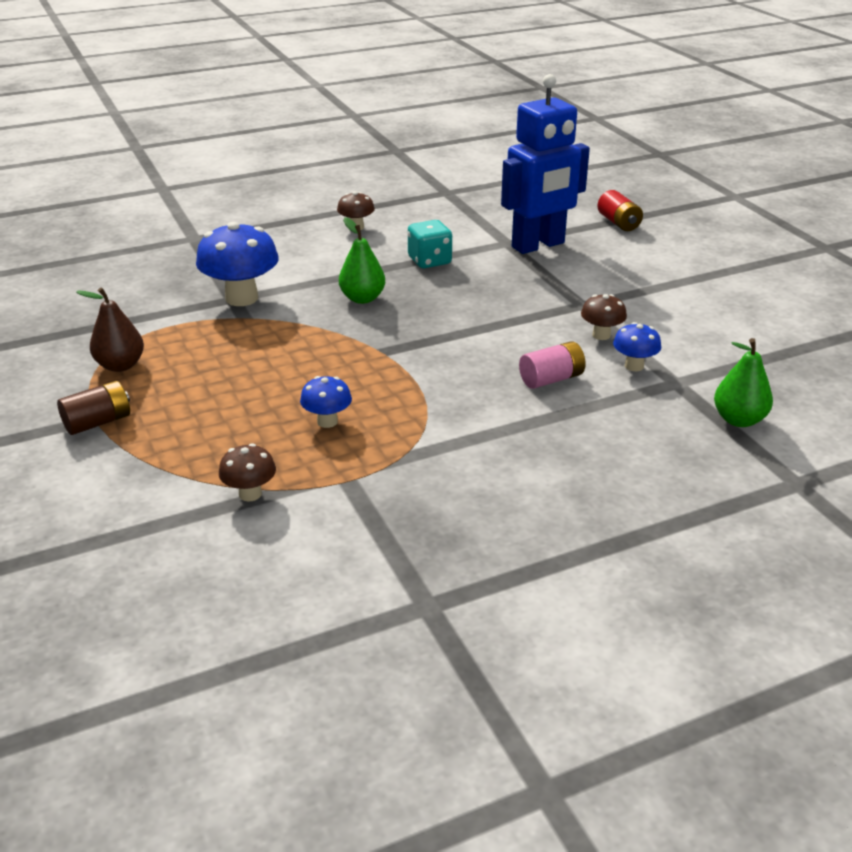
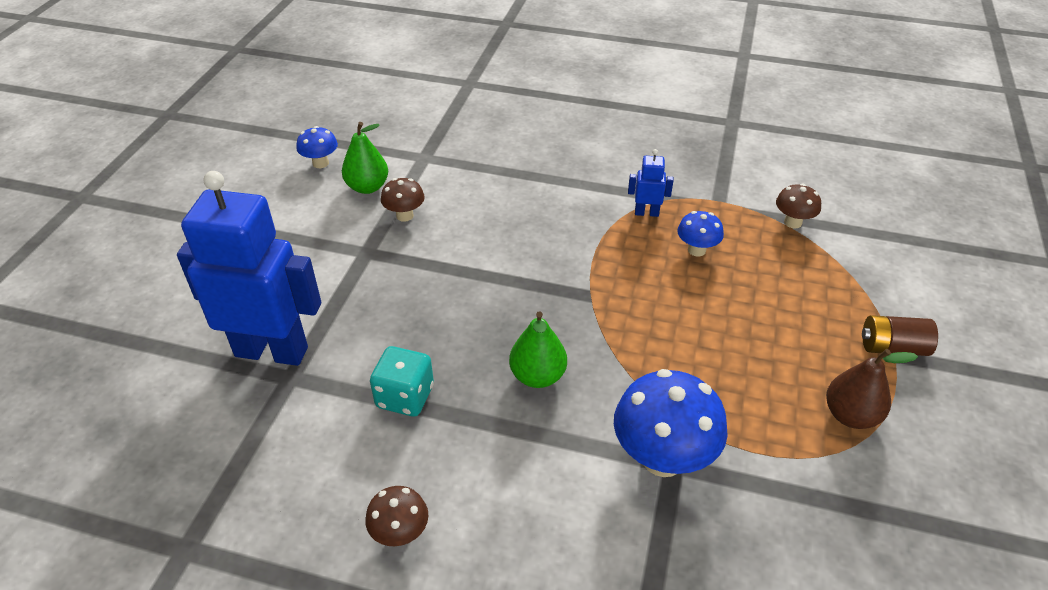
camera: 140 degrees left, 10 degrees up
(407, 432) = (646, 213): none -> blue robot
(551, 379) = (497, 200): pink battery -> none
(618, 223) = (144, 336): red battery -> none
(634, 366) = (428, 181): blue mushroom -> blue mushroom (320, 163)
(739, 420) = (434, 120): green pear -> green pear (367, 187)

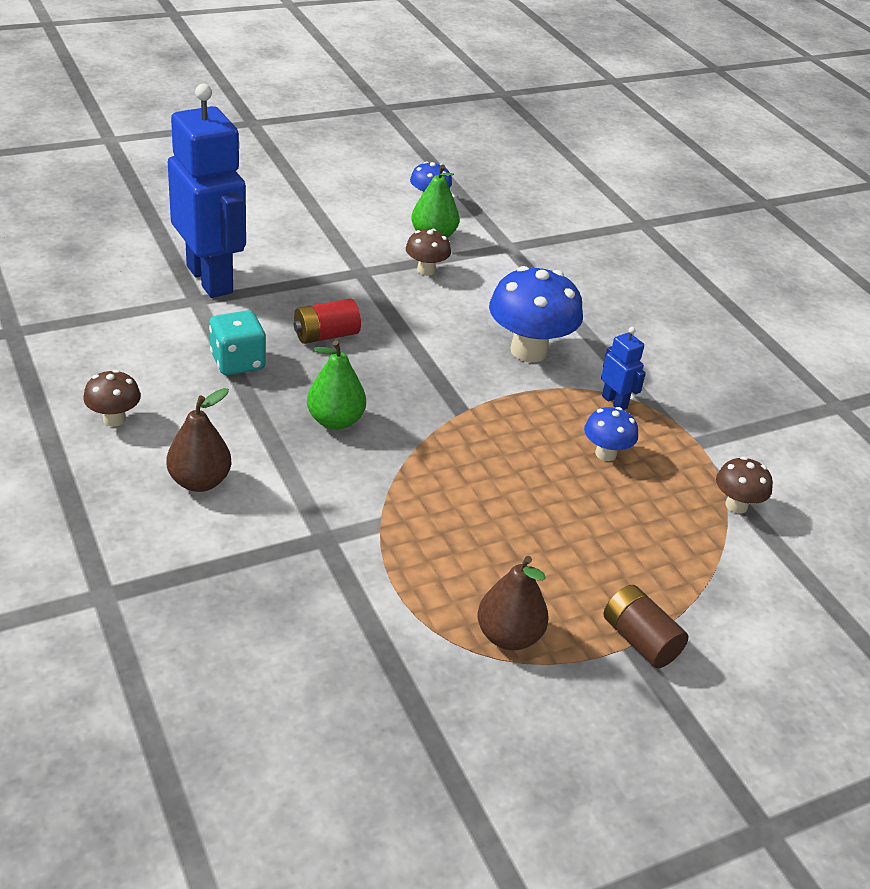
camera: 45 degrees right, 5 degrees down
(425, 320) = (326, 335): none -> red battery
(540, 513) = (199, 481): none -> brown pear
(663, 458) = (325, 529): blue mushroom -> blue mushroom (528, 351)

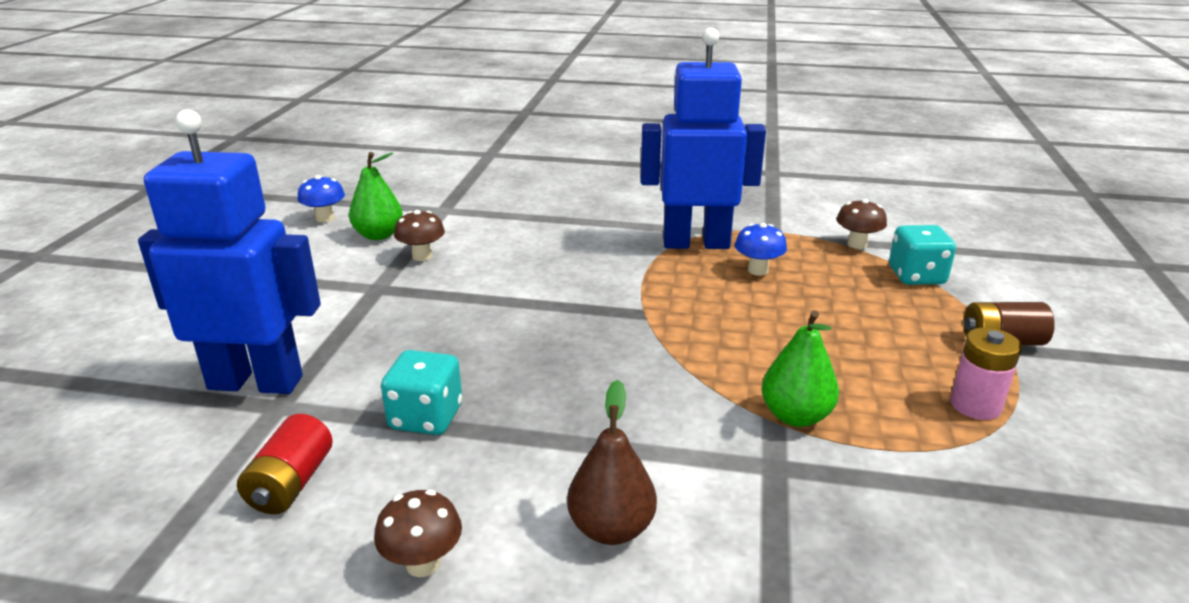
camera: 50 degrees left, 10 degrees down
(326, 335) = (450, 344): red battery -> red battery (291, 483)
(335, 421) = (591, 388): green pear -> green pear (795, 416)
(508, 636) = (975, 405): brown pear -> pink battery
(528, 351) = (593, 253): blue mushroom -> none
(614, 402) = (696, 243): blue robot -> blue robot, size x2.43
(712, 560) = (916, 276): none -> turquoise dice

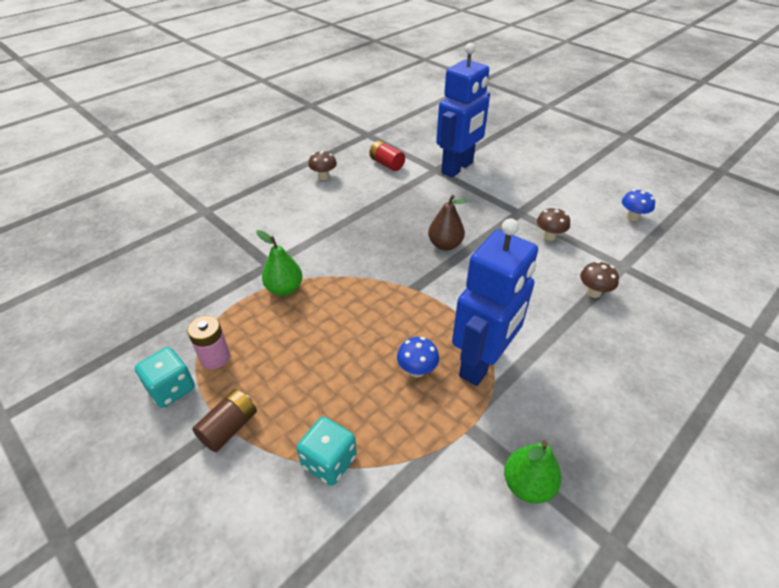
camera: 125 degrees right, 15 degrees up
(378, 235) = (592, 229): green pear -> green pear (527, 485)
(426, 417) = (394, 196): turquoise dice -> turquoise dice (171, 389)
(611, 528) = (292, 213): brown pear -> brown pear (445, 245)
(857, 244) = (404, 469): brown mushroom -> brown mushroom (593, 292)

